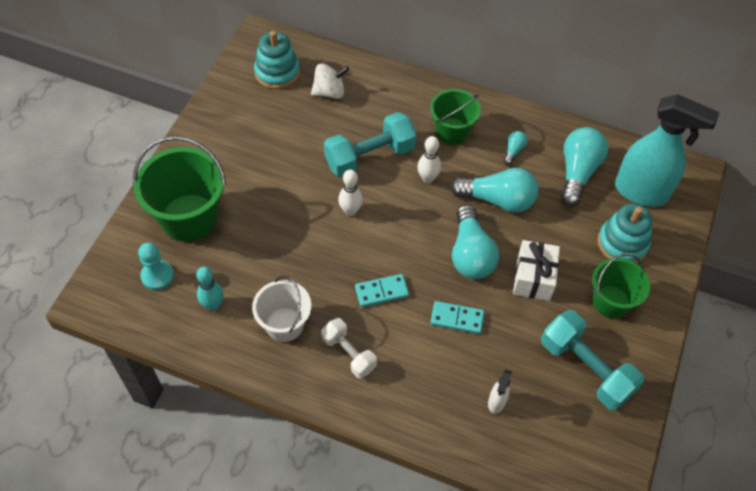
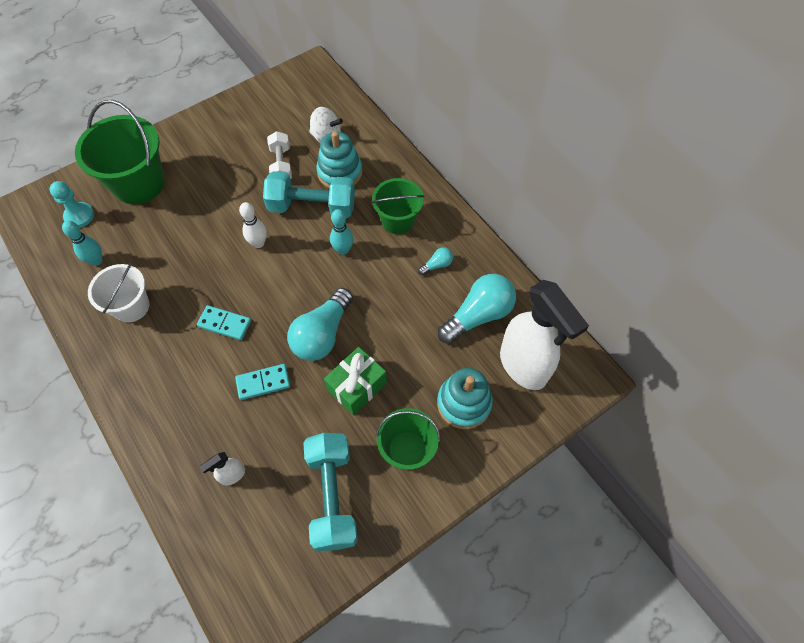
camera: 35 degrees right, 5 degrees up
(277, 72) = (300, 102): turquoise stacking toy -> turquoise stacking toy (340, 172)
(349, 353) = (156, 359): white dumbbell -> white dumbbell (281, 165)
(427, 178) = (343, 250): white bowling pin -> turquoise bowling pin
(457, 319) = (263, 383): turquoise domino -> turquoise domino turned 60 degrees counterclockwise
(497, 200) = (385, 300): turquoise light bulb -> none
(533, 278) = (357, 387): white gift -> green gift
(641, 192) = (523, 366): turquoise spray bottle -> white spray bottle

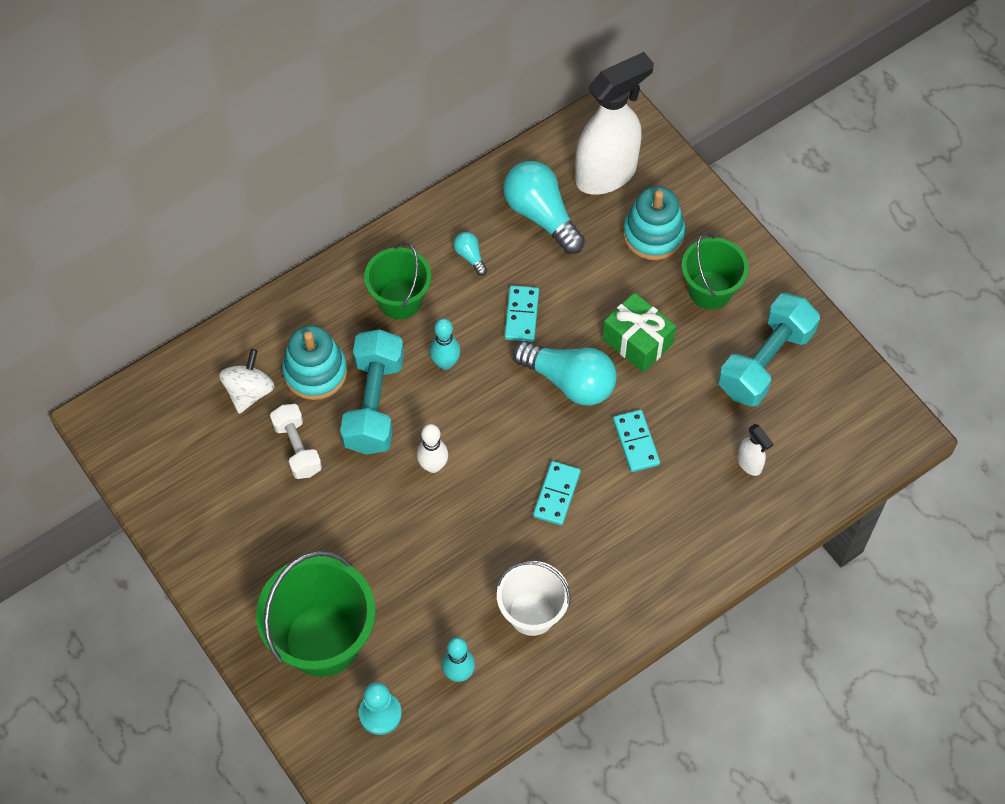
camera: 90 degrees left, 0 degrees up
(281, 165) = (297, 448): white dumbbell -> white dumbbell turned 75 degrees clockwise
(332, 496) = (765, 361): turquoise dumbbell -> turquoise dumbbell turned 45 degrees counterclockwise
(383, 301) = (522, 315): none -> turquoise domino

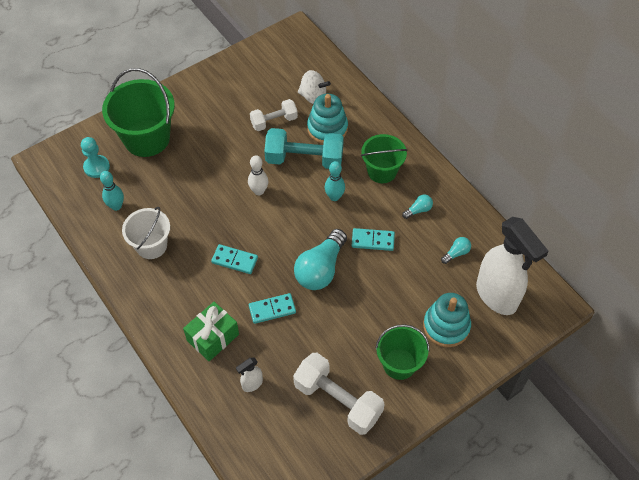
camera: 90 degrees right, 5 degrees down
(541, 215) = (456, 253): turquoise light bulb -> turquoise light bulb, size x0.45
(637, 341) = (353, 313): green gift -> green gift (213, 337)
(765, 361) = (338, 400): turquoise dumbbell -> white dumbbell

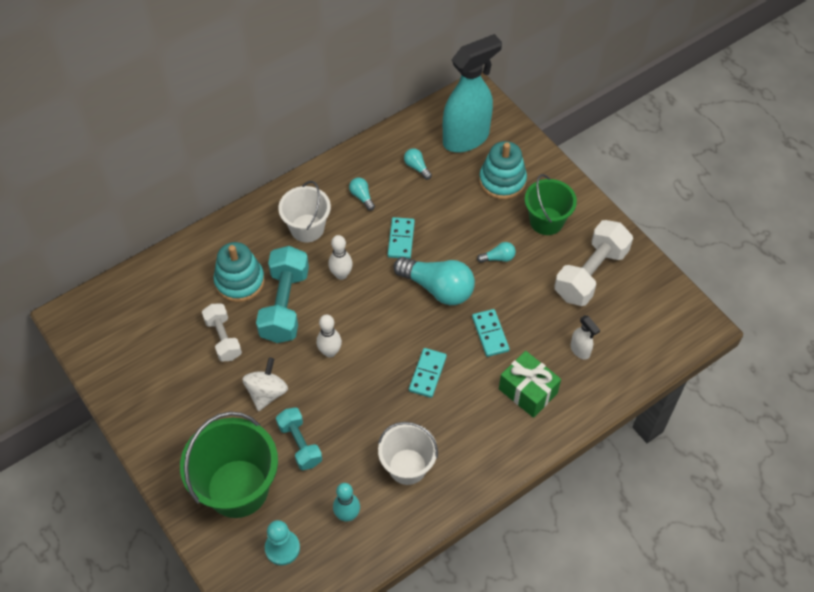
camera: 90 degrees left, 0 degrees up
(178, 174) = (300, 444): none -> turquoise dumbbell
(313, 97) = (187, 296): white spinning top -> white spinning top (267, 393)
(334, 197) = (341, 274): turquoise bowling pin -> white bowling pin
(354, 319) = (498, 258): none -> turquoise light bulb
(382, 171) = (307, 228): green bucket -> white bucket
(497, 296) = (466, 138): white spray bottle -> turquoise spray bottle

